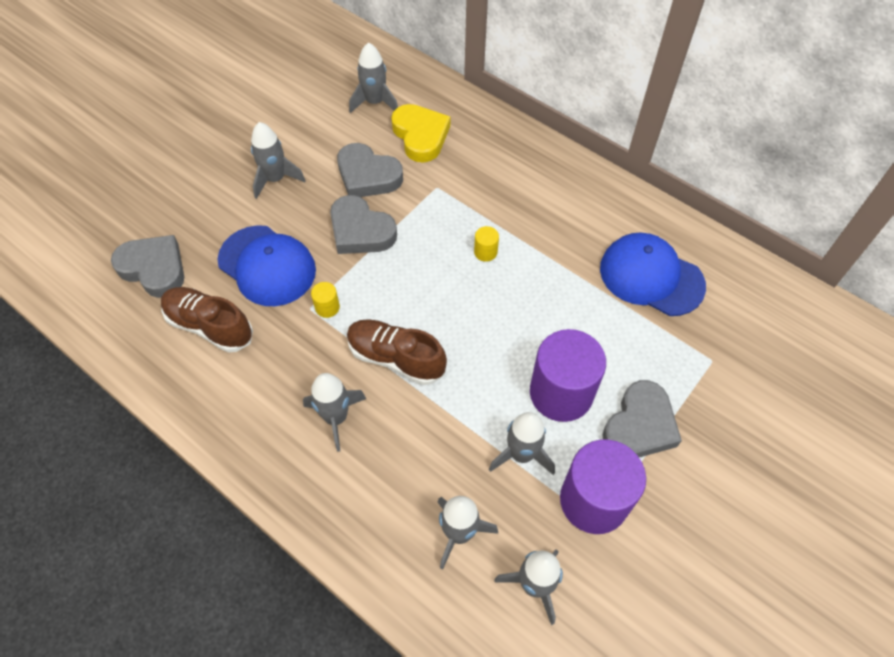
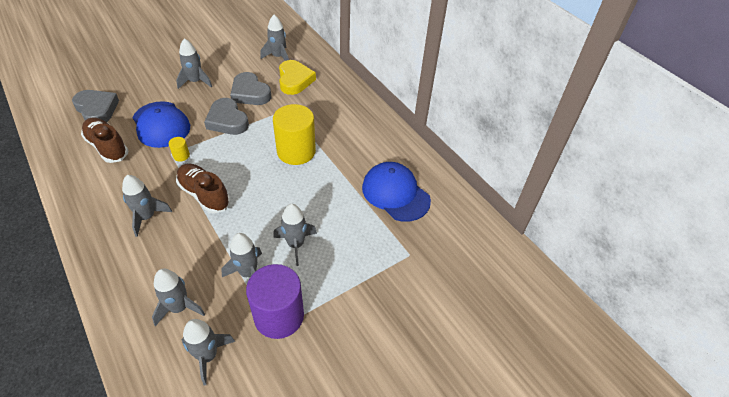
camera: 15 degrees right, 10 degrees down
(485, 252) = (296, 151): yellow cylinder -> yellow cylinder, size x2.44
(561, 393) = (296, 244): purple cylinder -> grey rocket
(639, 425) = (337, 279): grey heart -> none

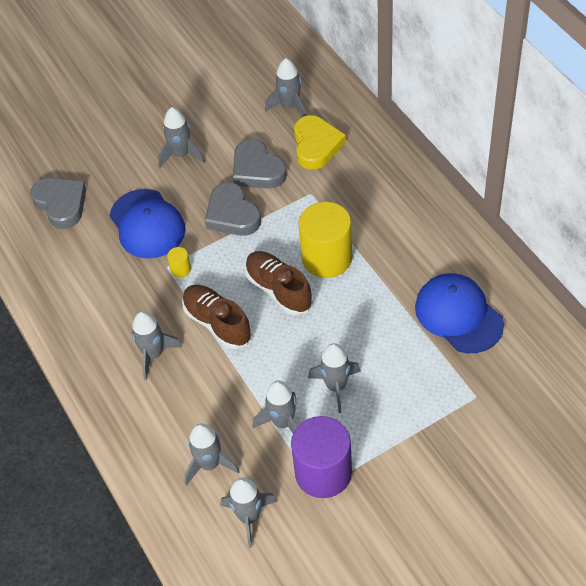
camera: 10 degrees right, 5 degrees up
(107, 147) = (86, 260): brown shoe -> brown shoe (278, 289)

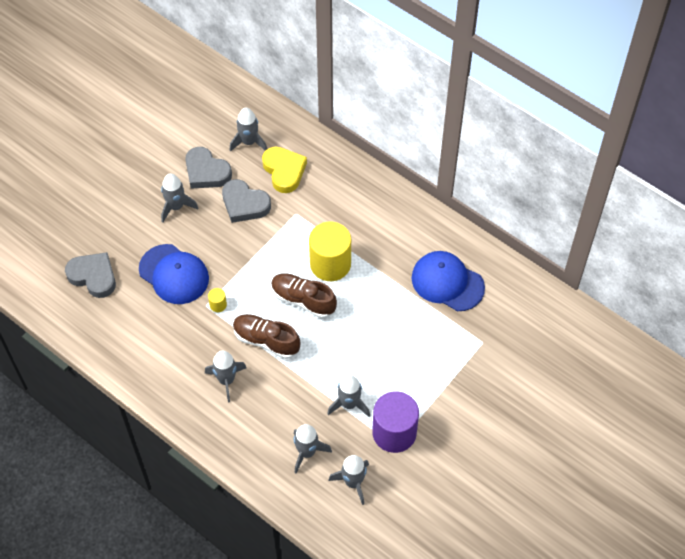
camera: 25 degrees left, 5 degrees up
(232, 214) = (240, 248): grey heart -> grey heart (206, 172)
(336, 386) = (378, 364): grey rocket -> none

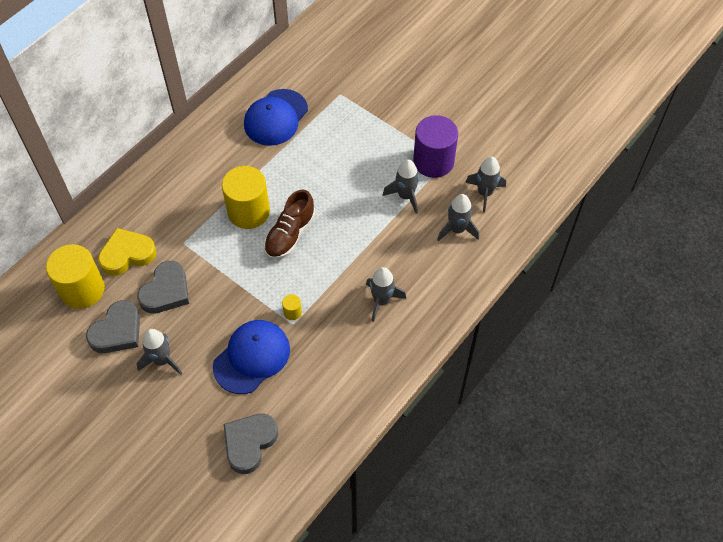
camera: 90 degrees left, 0 degrees up
(249, 142) = (82, 289): grey rocket -> yellow cylinder
(266, 340) = (336, 266): brown shoe -> none

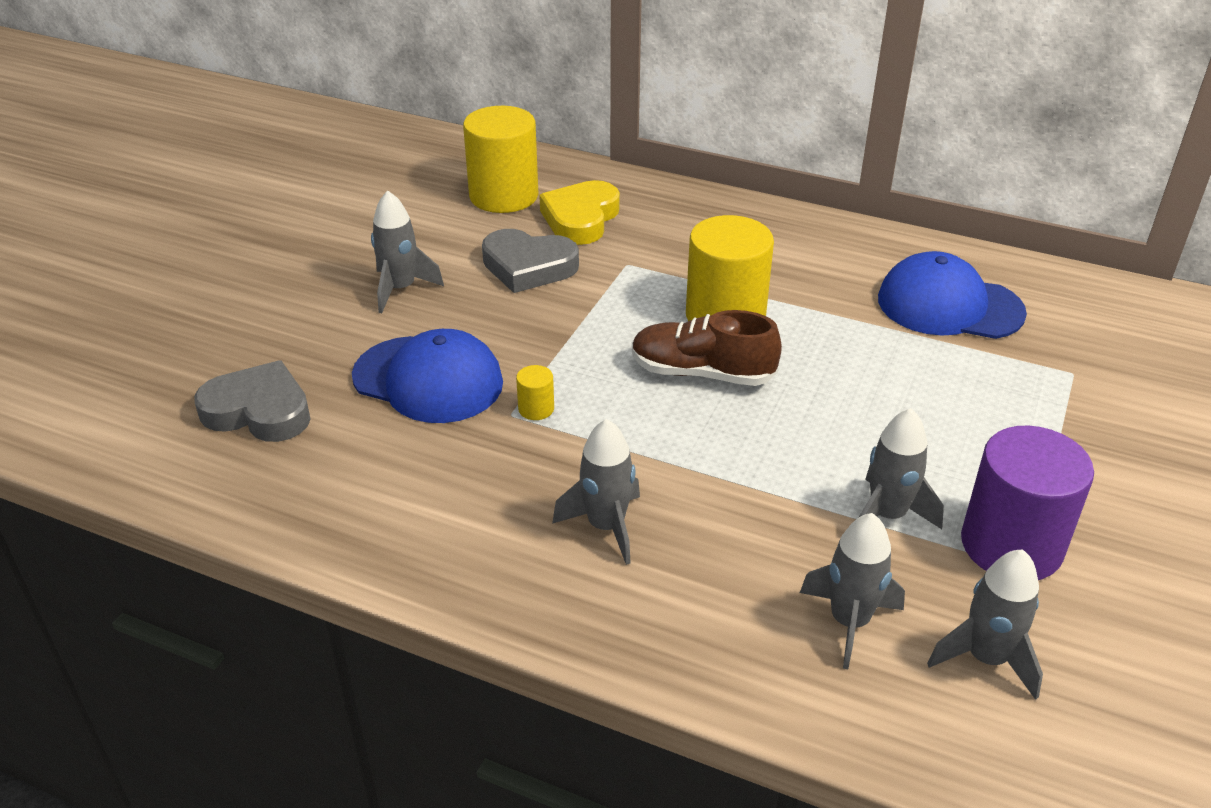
camera: 75 degrees right, 20 degrees down
(117, 331) = (442, 239): grey heart -> none
(127, 254) = (581, 219): yellow heart -> yellow heart turned 120 degrees counterclockwise

